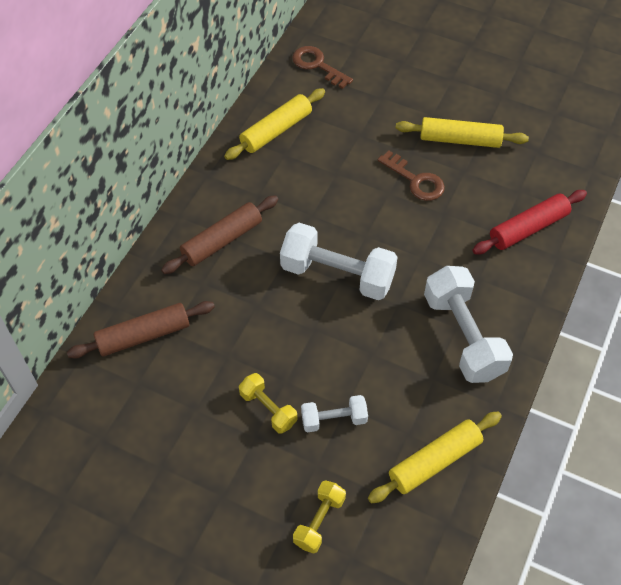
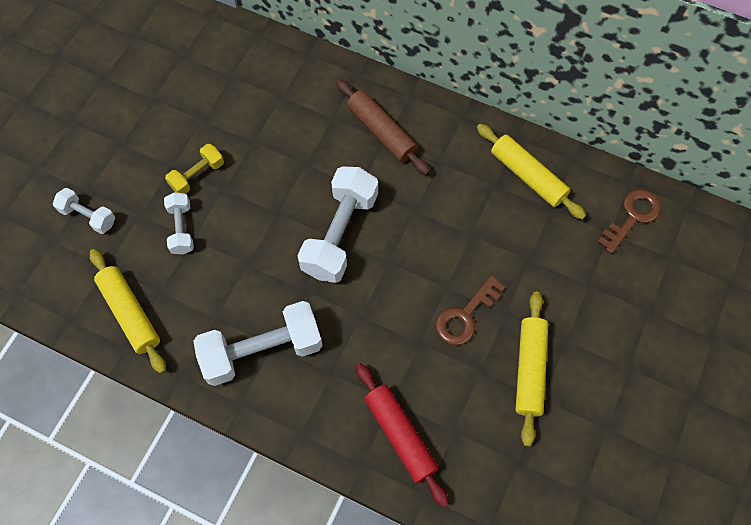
camera: 90 degrees right, 10 degrees up
(143, 335) = (278, 76): brown rolling pin -> none
(319, 521) = (88, 216): yellow dumbbell -> white dumbbell

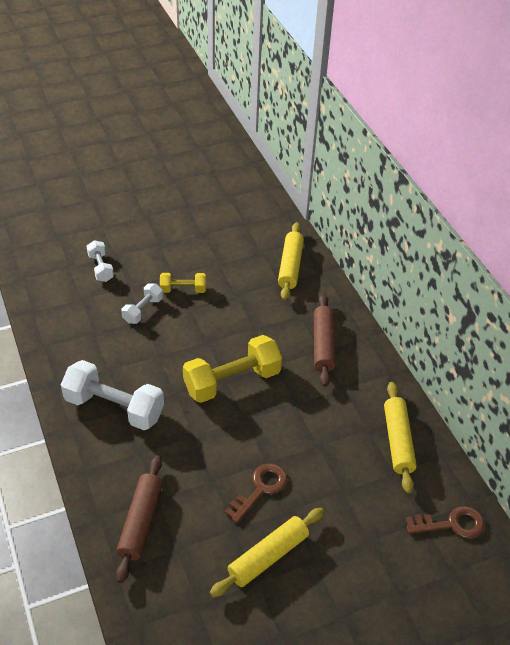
camera: 40 degrees right, 20 degrees down
(130, 313) = (66, 332): yellow rolling pin -> yellow rolling pin (290, 266)
(340, 234) = (232, 381): white dumbbell -> yellow dumbbell
(399, 435) = (140, 522): red rolling pin -> brown rolling pin
(465, 316) = (260, 489): brown key -> brown key turned 135 degrees clockwise

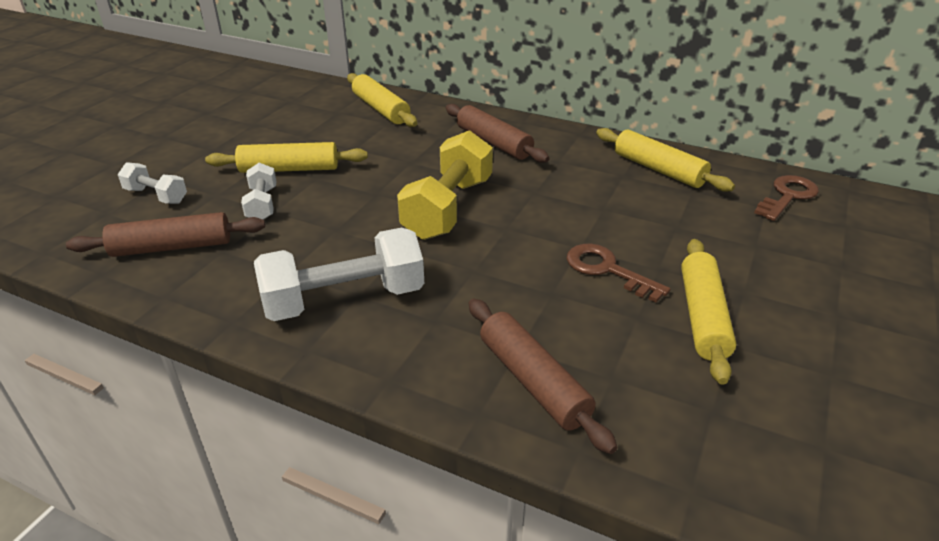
camera: 40 degrees left, 10 degrees down
(75, 314) = (172, 247): none -> brown rolling pin
(183, 289) = (289, 169): yellow dumbbell -> yellow rolling pin
(260, 489) = (607, 270): brown key -> brown key turned 45 degrees counterclockwise

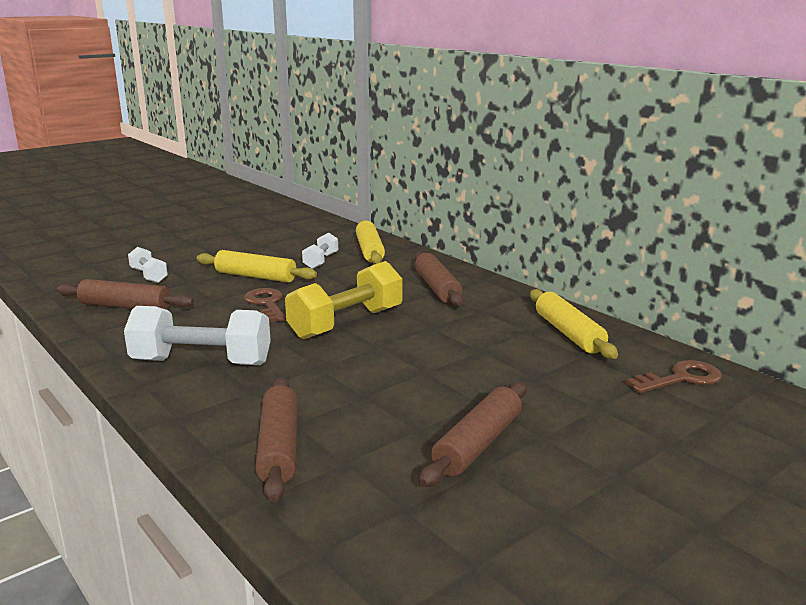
camera: 25 degrees right, 15 degrees down
(262, 204) = (212, 294): white dumbbell -> white dumbbell (321, 261)
(607, 270) = (430, 392): brown key -> brown key (266, 304)
(702, 316) = (477, 444): yellow rolling pin -> brown rolling pin

